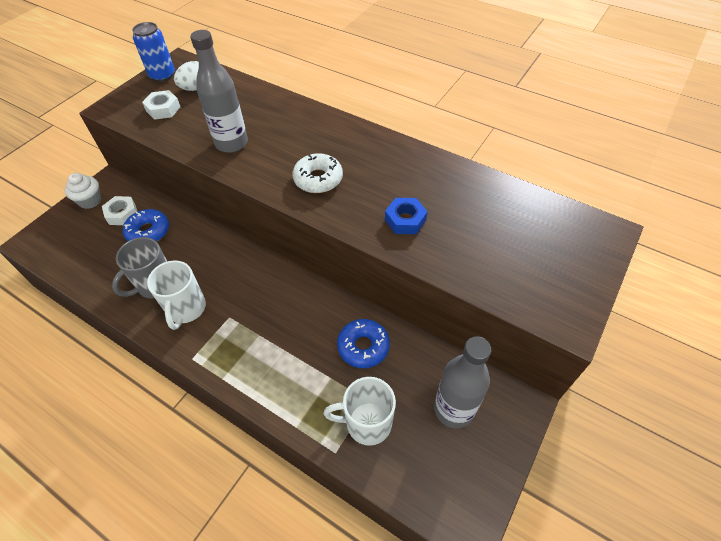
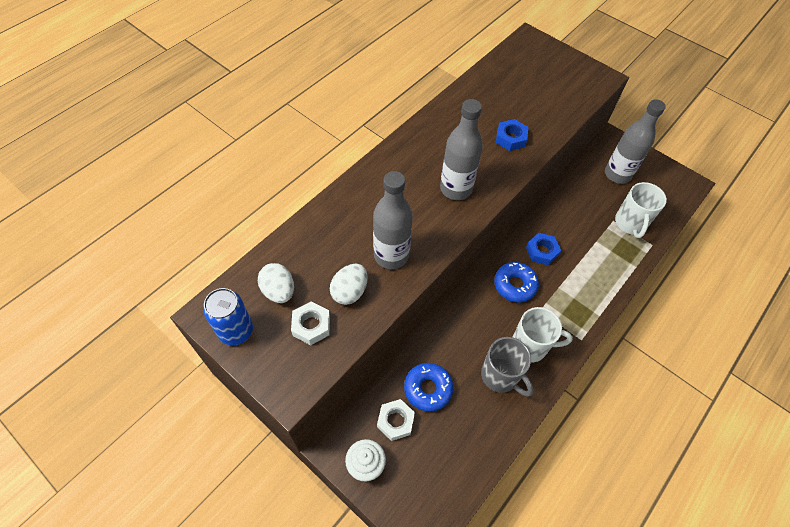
camera: 85 degrees left, 5 degrees up
(194, 124) = (349, 291): none -> white egg
(306, 316) = (542, 251): none -> blue nut
(318, 179) = (456, 189): white donut -> grey bottle
(363, 347) = (570, 217): blue donut -> blue donut (515, 285)

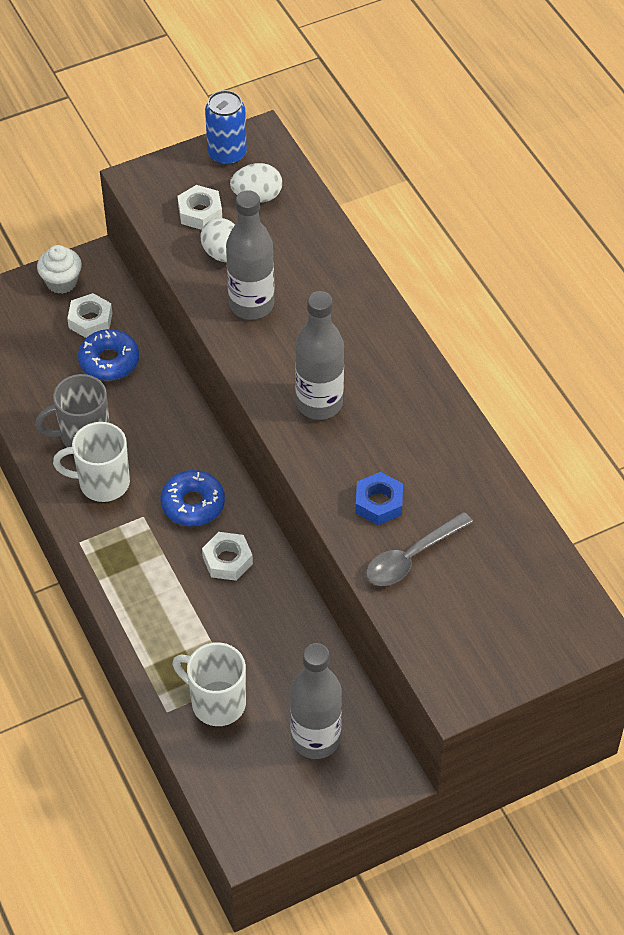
camera: 115 degrees right, 5 degrees down
(530, 346) = (102, 483): white mug -> white mug turned 60 degrees clockwise
(536, 115) = (411, 557): none -> grey spoon
(542, 251) = (227, 560): blue nut -> white nut

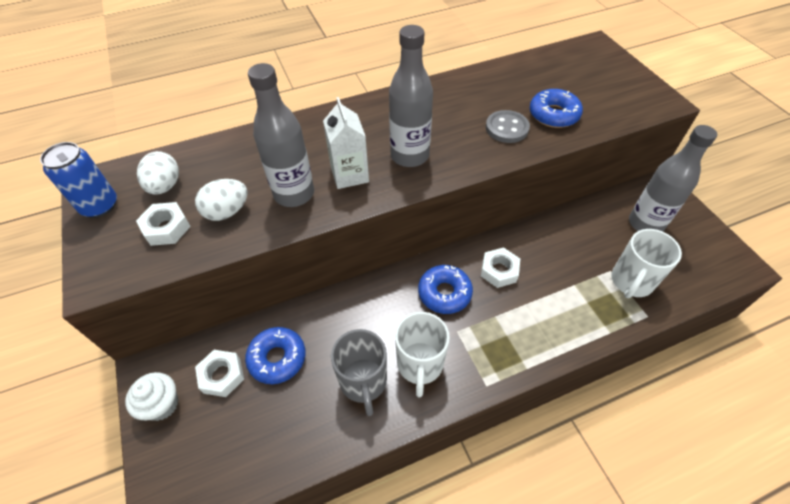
camera: 85 degrees left, 0 degrees up
(284, 349) = (349, 174): none -> white carton
(379, 503) = (507, 128): blue nut -> grey button
(411, 557) = (553, 115): grey spoon -> blue donut

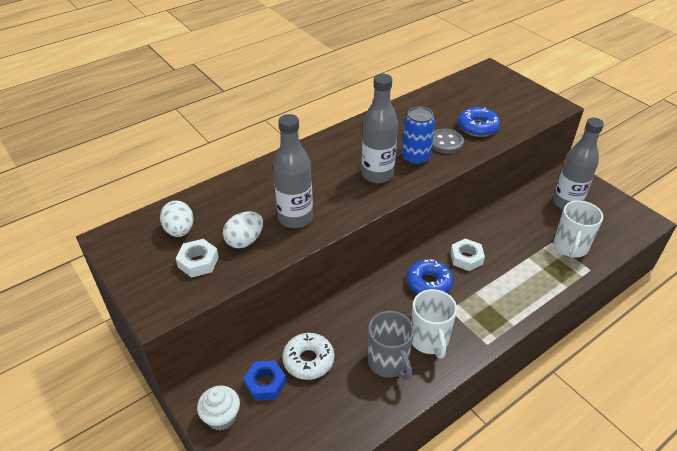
camera: 15 degrees left, 10 degrees down
(100, 206) = (128, 255): blue can -> blue can (415, 157)
(222, 375) = (265, 383): white nut -> blue nut
(277, 358) = (308, 360): blue donut -> white donut
(349, 174) = (334, 196): white carton -> none

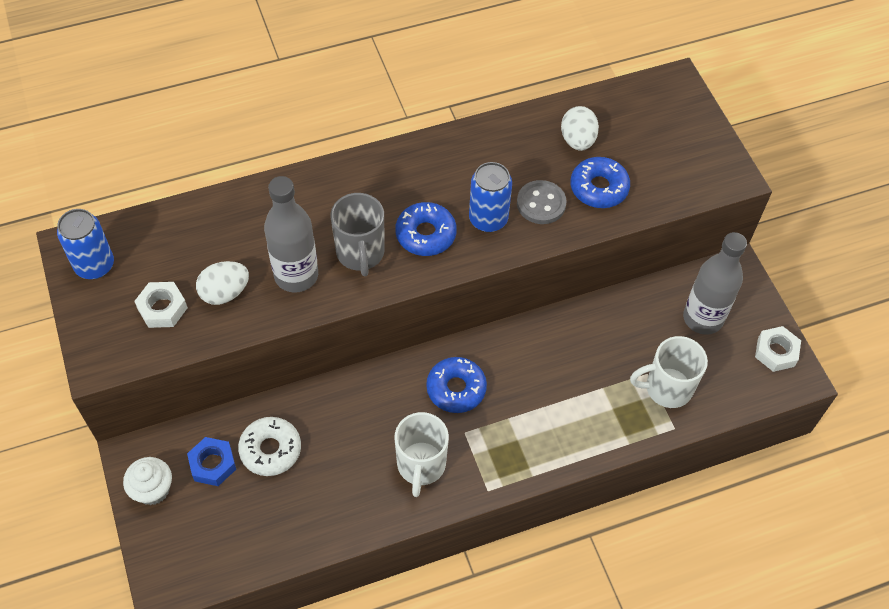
camera: 15 degrees right, 15 degrees up
(132, 246) = (94, 265): none -> blue can
(180, 230) = (155, 257): white egg -> white egg (577, 140)
(377, 174) = (425, 234): grey bottle -> blue donut
(388, 362) = (361, 479): grey mug -> grey mug (360, 253)
(466, 258) = (521, 366): white nut -> white nut (776, 352)
(570, 247) = (667, 388): white mug -> white mug turned 45 degrees clockwise

